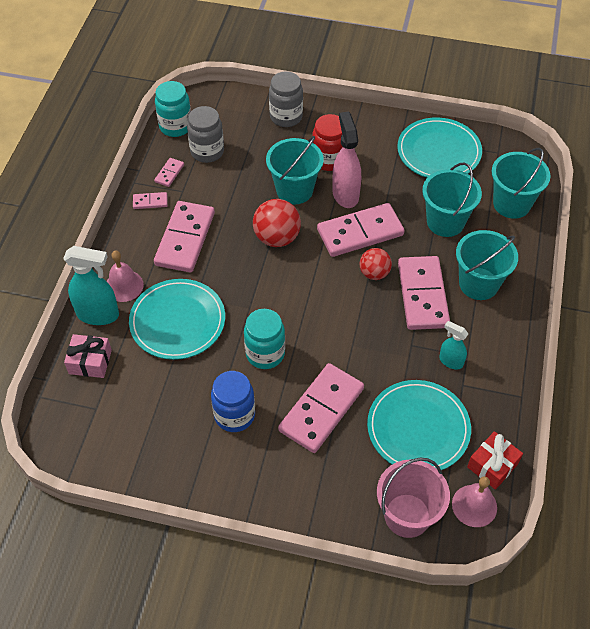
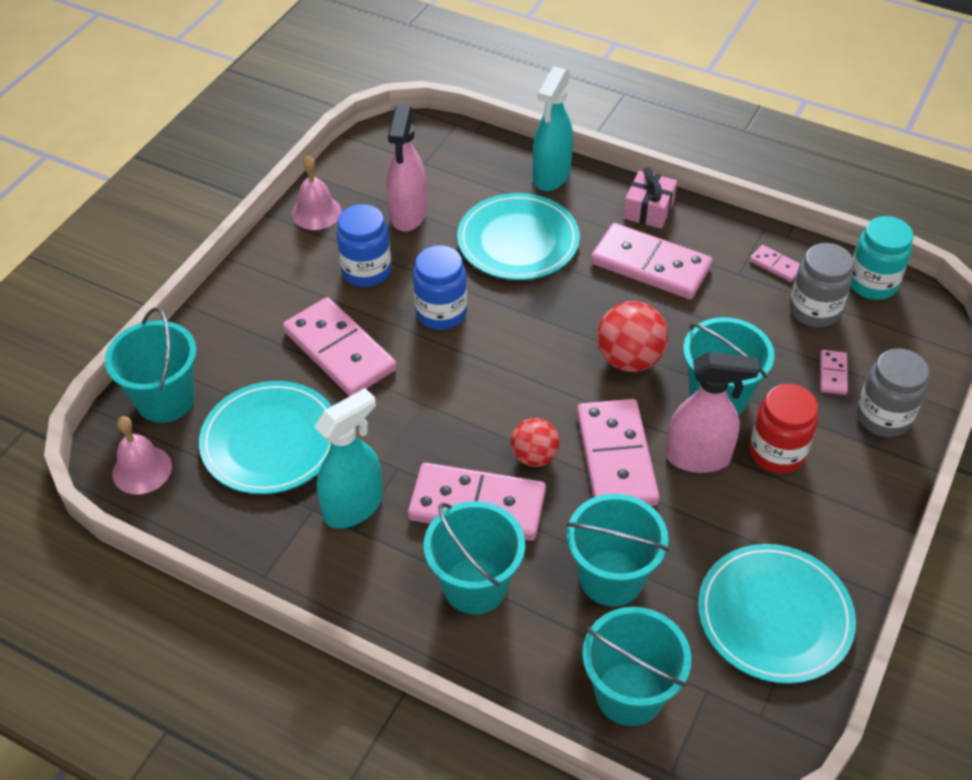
camera: 105 degrees right, 5 degrees down
(90, 362) = (486, 164): pink gift -> pink gift (648, 209)
(124, 286) = (588, 201): pink bell -> pink bell (316, 212)
(150, 202) = (724, 240): pink domino -> pink domino (832, 374)
(163, 403) = (408, 215): none -> pink spray bottle
(265, 354) = (441, 313): turquoise jar -> blue jar
(407, 515) = (165, 400): pink bucket -> turquoise bucket
(450, 361) = (354, 507): turquoise spray bottle -> turquoise spray bottle, size x1.75
(492, 465) = (183, 506): red gift -> none

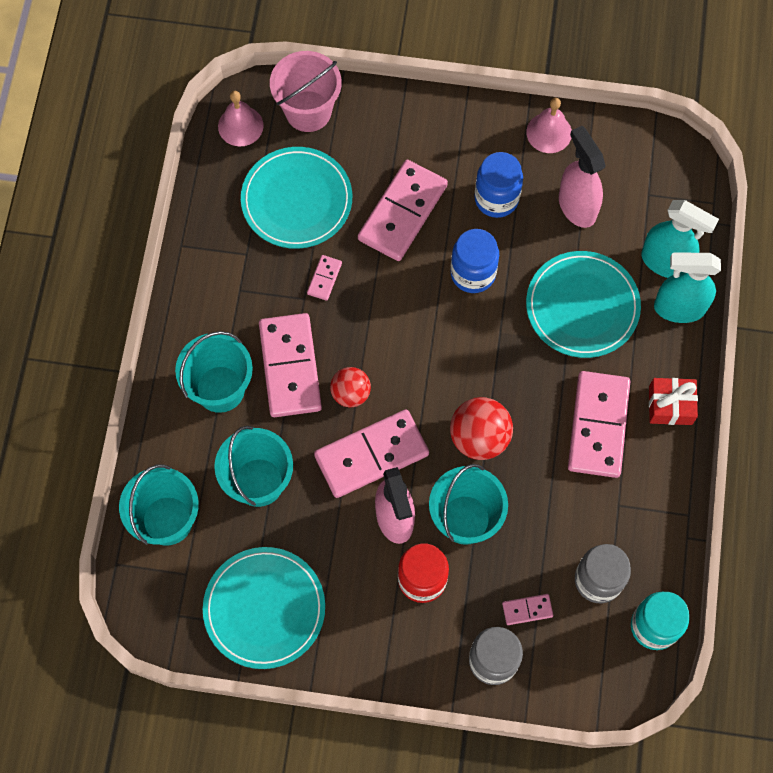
camera: 70 degrees right, 20 degrees up
(165, 400) = (308, 111): turquoise bucket -> pink bucket
(354, 507) = (259, 281): turquoise spray bottle -> turquoise spray bottle (666, 262)
(408, 215) = (576, 206): pink spray bottle -> pink spray bottle turned 75 degrees clockwise
(648, 209) = (670, 405): pink gift -> red gift
(775, 265) = (643, 535): pink domino -> pink domino (324, 278)

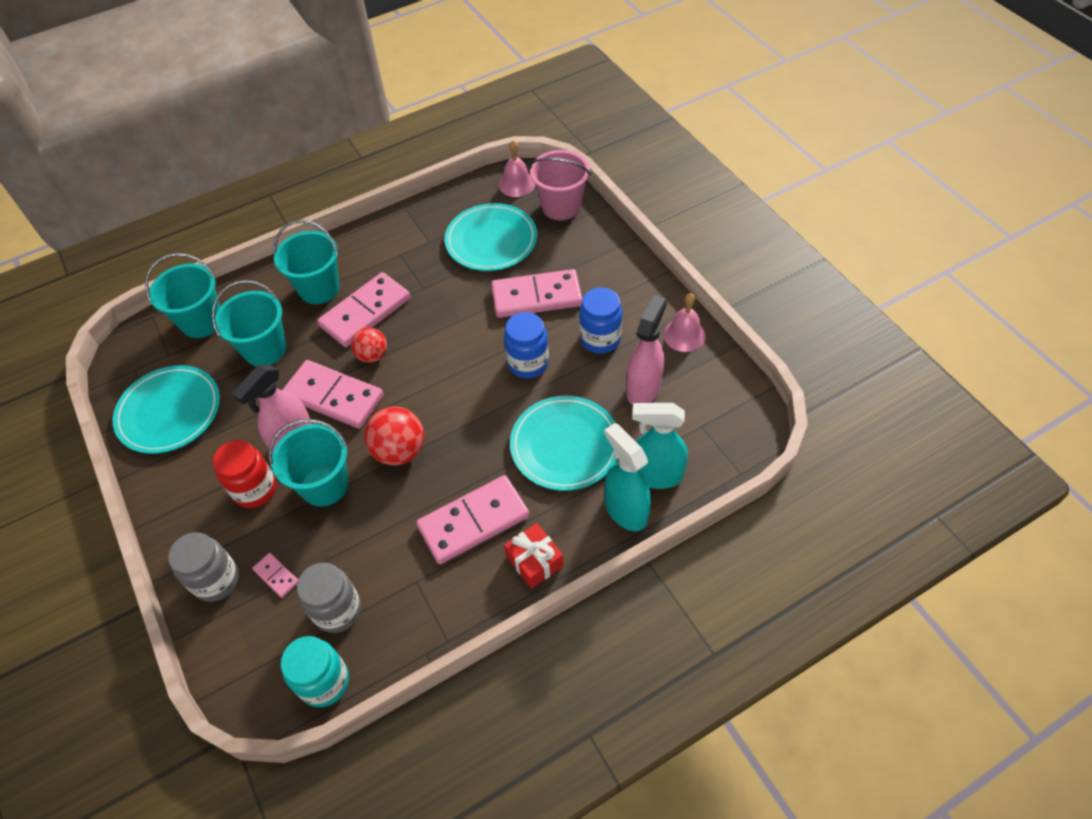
camera: 55 degrees right, 15 degrees down
(324, 278) = (447, 288): pink domino -> none
(666, 262) = (656, 475): turquoise spray bottle -> turquoise spray bottle turned 105 degrees clockwise

